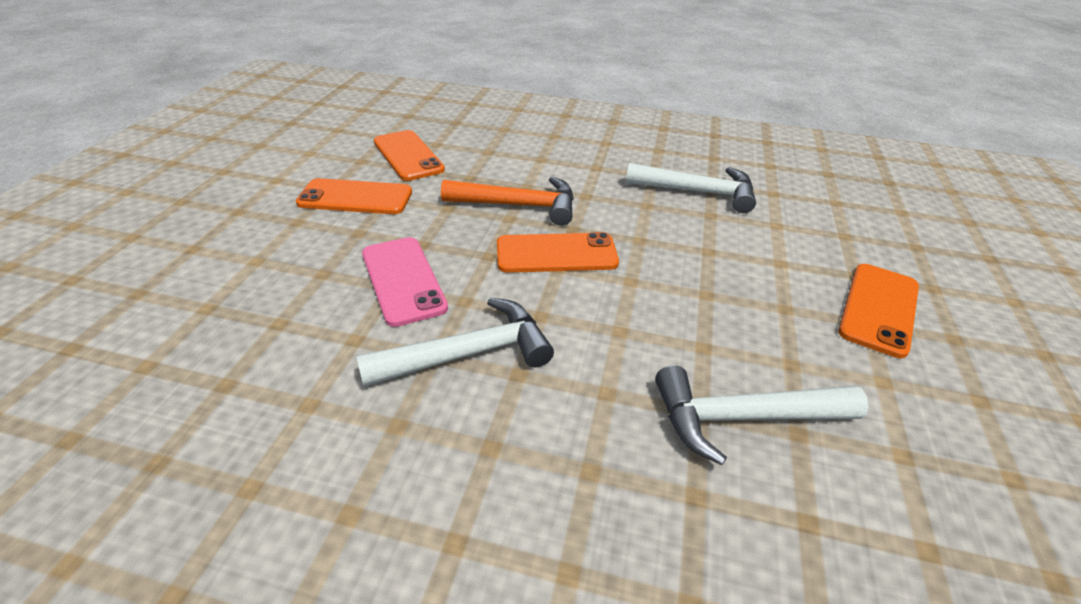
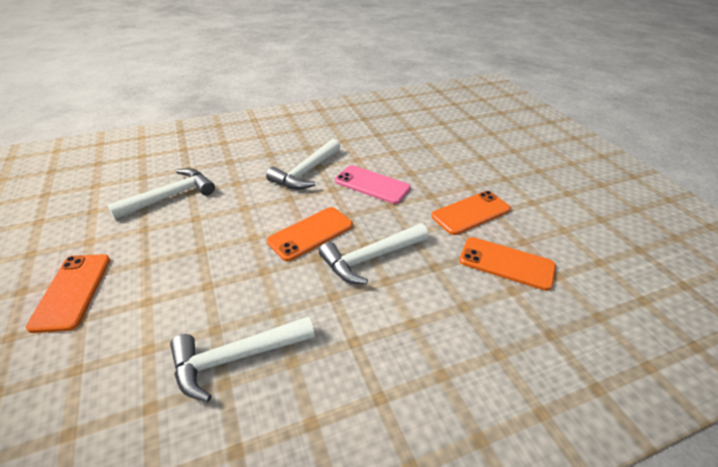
camera: 145 degrees right, 0 degrees up
(519, 205) = (371, 258): orange hammer -> white hammer

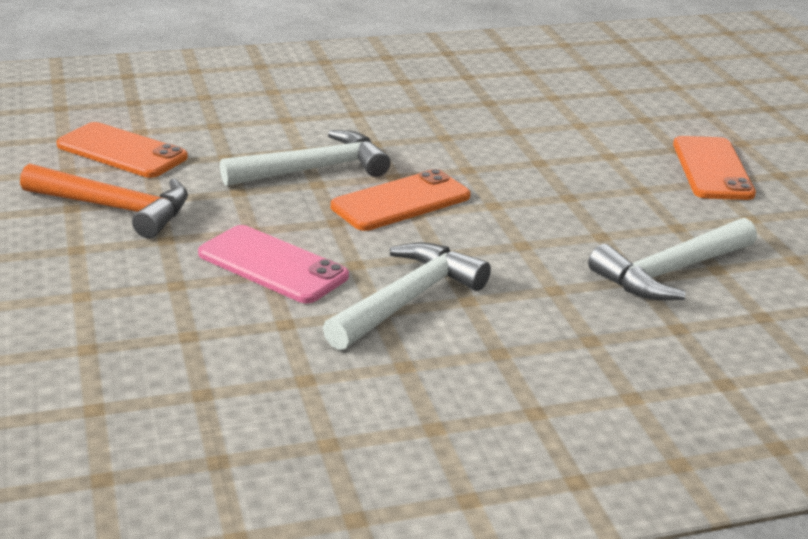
camera: 175 degrees left, 10 degrees down
(236, 358) = (482, 113): white hammer -> none
(470, 213) = (115, 208): orange phone -> orange hammer

